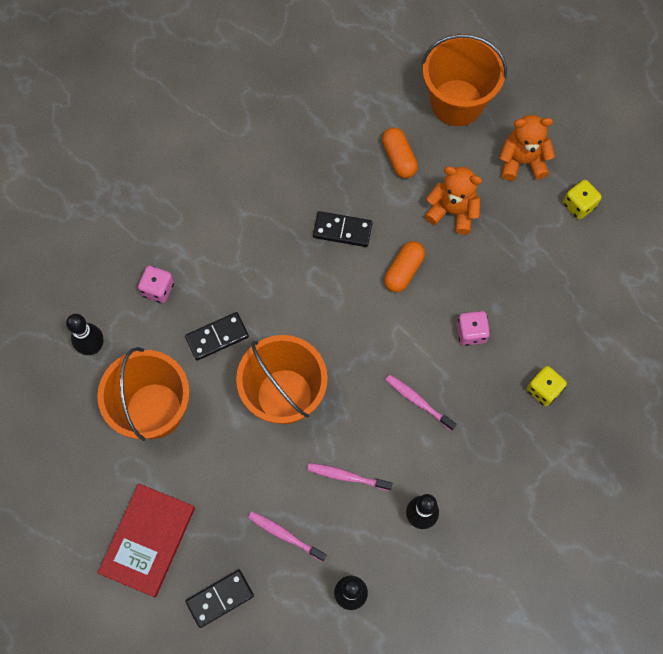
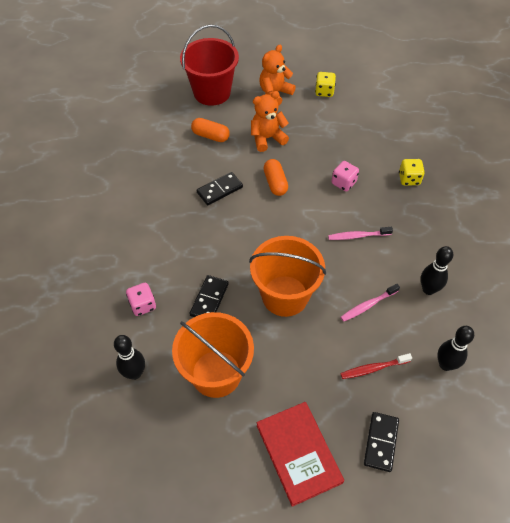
camera: 45 degrees left, 15 degrees down
(285, 535) = (373, 368): pink toothbrush -> red toothbrush
(456, 102) = (212, 92): orange bucket -> red bucket

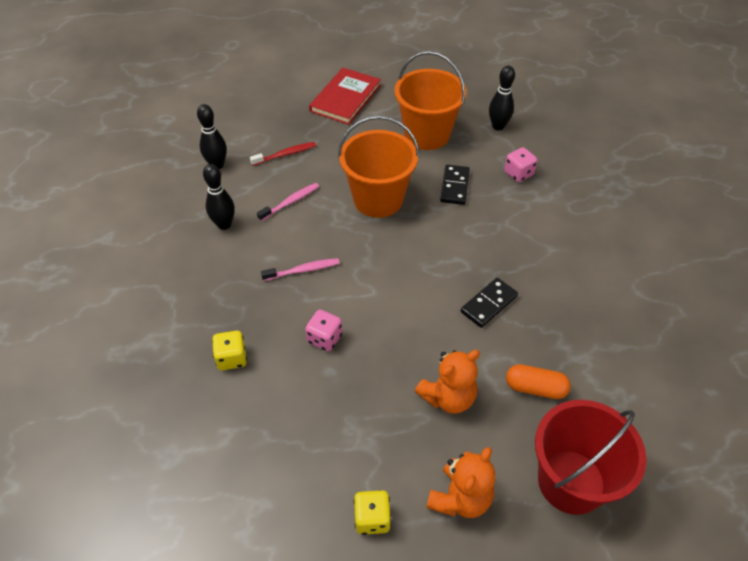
camera: 170 degrees right, 5 degrees down
(275, 183) = (418, 325): orange capsule -> none
(298, 453) = (345, 98): red book -> red book turned 60 degrees clockwise
(381, 442) = (279, 111): black domino -> none

